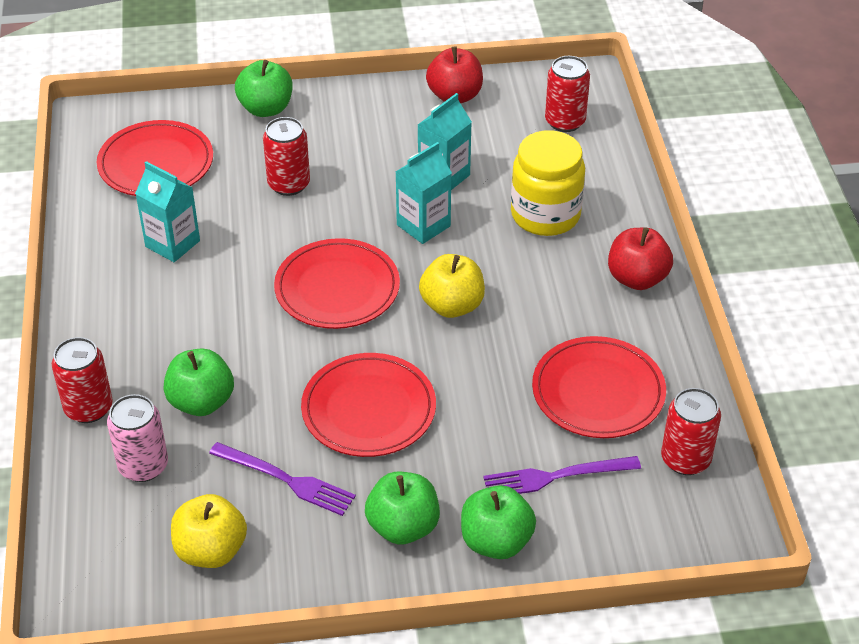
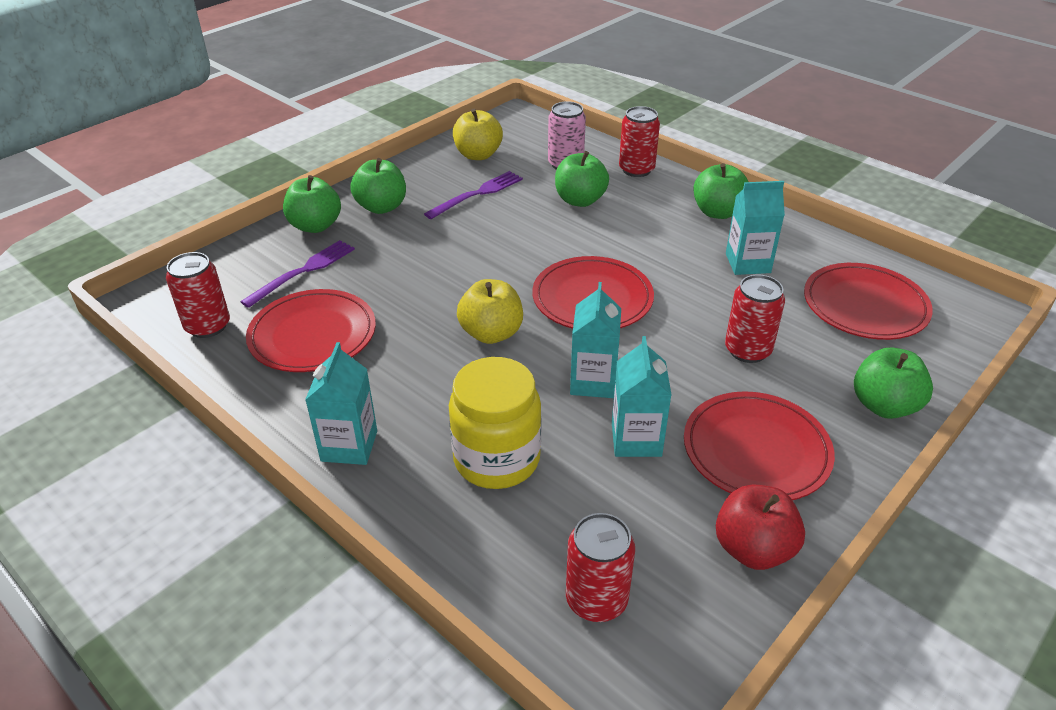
camera: 140 degrees right, 5 degrees down
(108, 306) = (717, 212): none -> green apple
(286, 480) = (477, 194): purple fork -> purple fork turned 150 degrees clockwise
(369, 409) = (472, 245): red plate -> red plate (756, 450)
(637, 278) = (349, 446): red apple -> turquoise carton

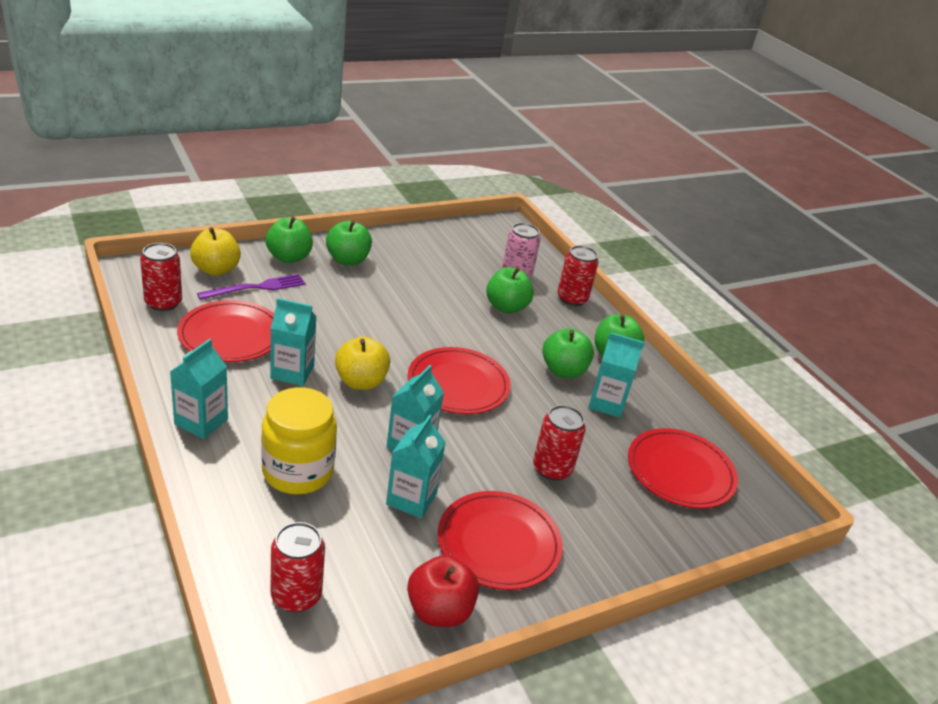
camera: 15 degrees right, 5 degrees down
(410, 351) = (292, 372): none -> turquoise carton
(477, 194) = (428, 275): purple fork -> none
(478, 155) = (451, 245): yellow apple -> yellow apple (216, 269)
(884, 405) = (631, 552): green apple -> green apple (563, 371)

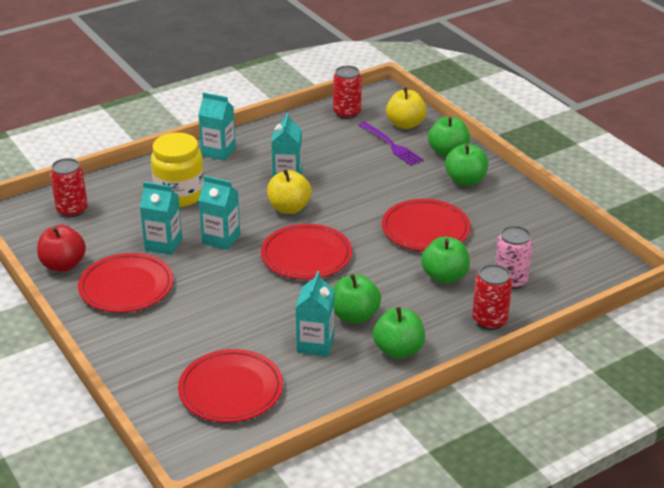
camera: 90 degrees right, 0 degrees up
(231, 335) = (320, 145): red plate -> red plate (425, 229)
(552, 468) = (214, 311): red can -> none

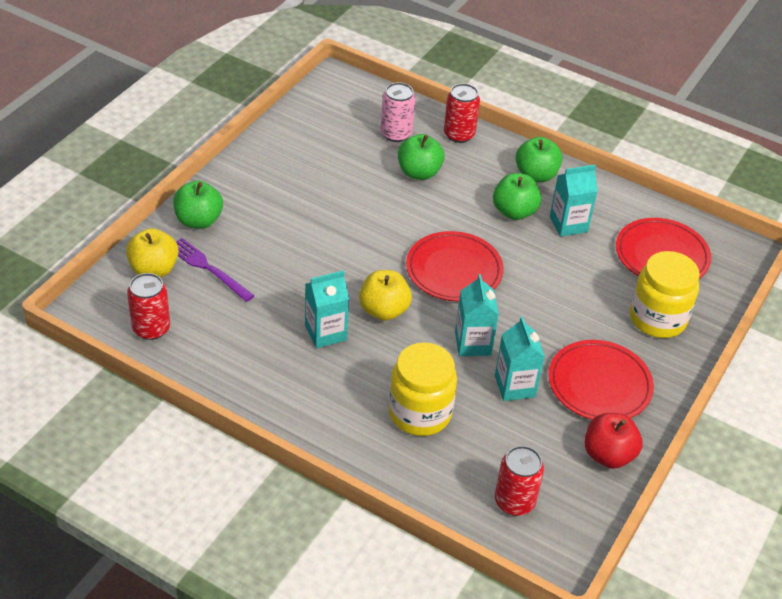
camera: 120 degrees left, 10 degrees up
(160, 350) = (657, 319): none -> yellow jar
(218, 152) = (308, 416): turquoise carton -> none
(391, 145) = (208, 268): purple fork -> purple fork turned 75 degrees counterclockwise
(425, 229) = (354, 202): red plate -> none
(465, 180) = (249, 195): green apple -> none

